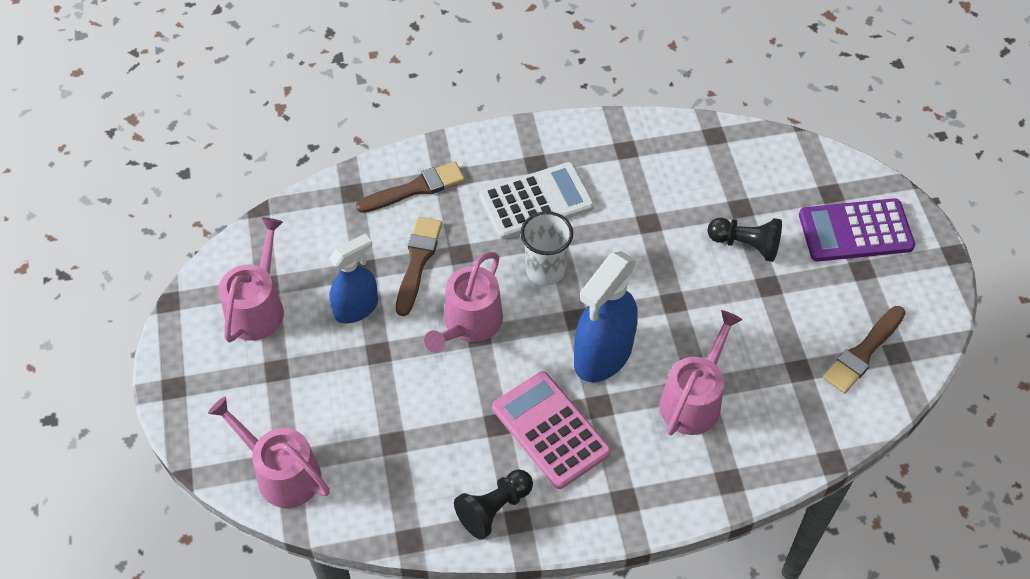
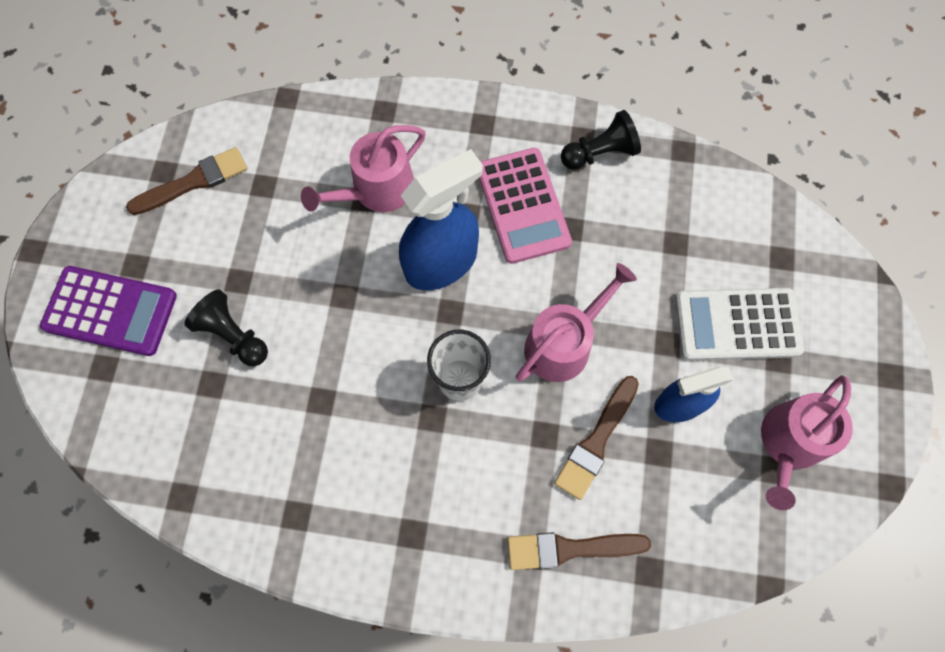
camera: 160 degrees left, 15 degrees up
(282, 473) = (789, 248): pink watering can -> none
(536, 202) = (434, 476): white calculator -> white calculator (737, 324)

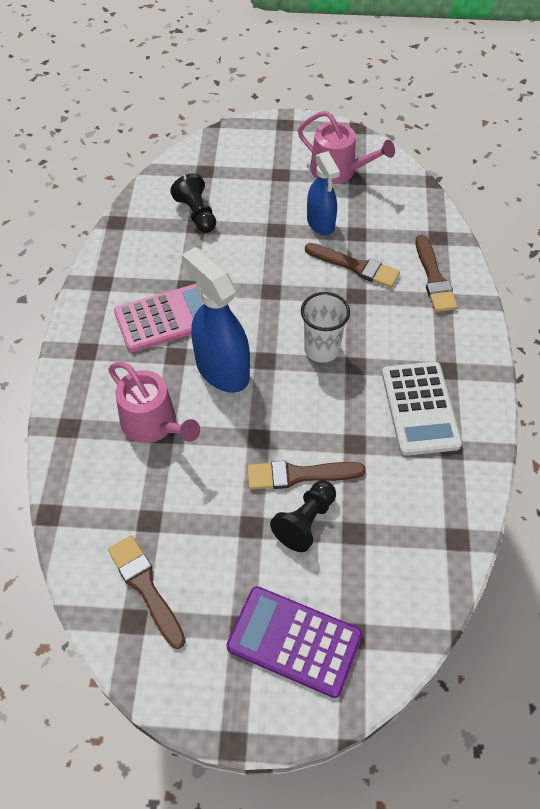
camera: 95 degrees left, 15 degrees down
(110, 311) = (294, 641): purple calculator -> purple calculator turned 75 degrees counterclockwise
(290, 334) = (299, 475): none -> brown brush
(563, 343) = (284, 287): pink watering can -> none
(600, 153) = (117, 271): black pawn -> black pawn (197, 214)
(737, 324) = (257, 194): white calculator -> white calculator (420, 408)

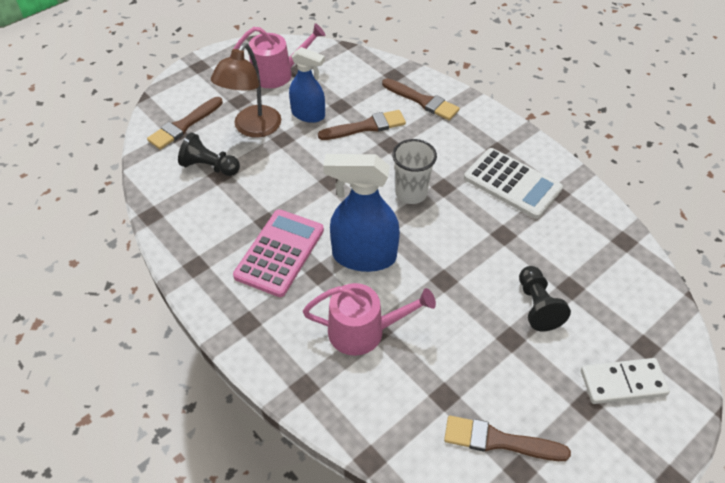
camera: 45 degrees left, 5 degrees down
(263, 205) = (252, 128): none -> brown lamp
(294, 641) = (623, 382): purple calculator -> white domino
(299, 475) = (497, 281): brown brush -> brown brush (184, 125)

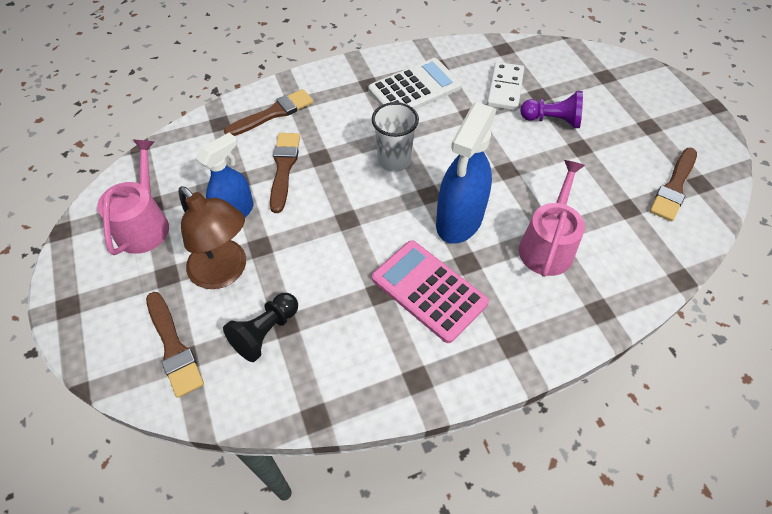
camera: 70 degrees left, 5 degrees up
(537, 306) = (552, 120): black pawn -> purple pawn
(623, 382) = (633, 99): white domino -> white domino (505, 88)

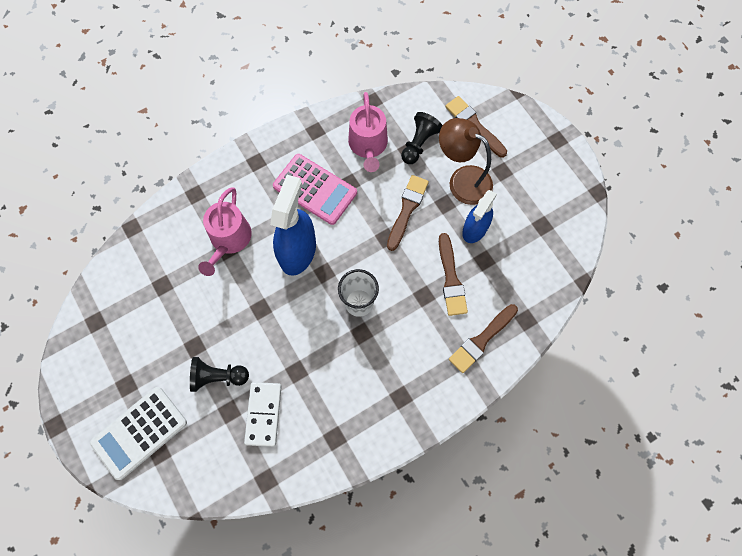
camera: 170 degrees right, 15 degrees up
(144, 224) = (539, 208): pink watering can -> pink watering can (368, 145)
(415, 89) = (354, 397): white calculator -> white calculator (139, 432)
(552, 120) = (218, 377): purple pawn -> black pawn
(674, 187) = (119, 314): brown brush -> brown brush (407, 209)

